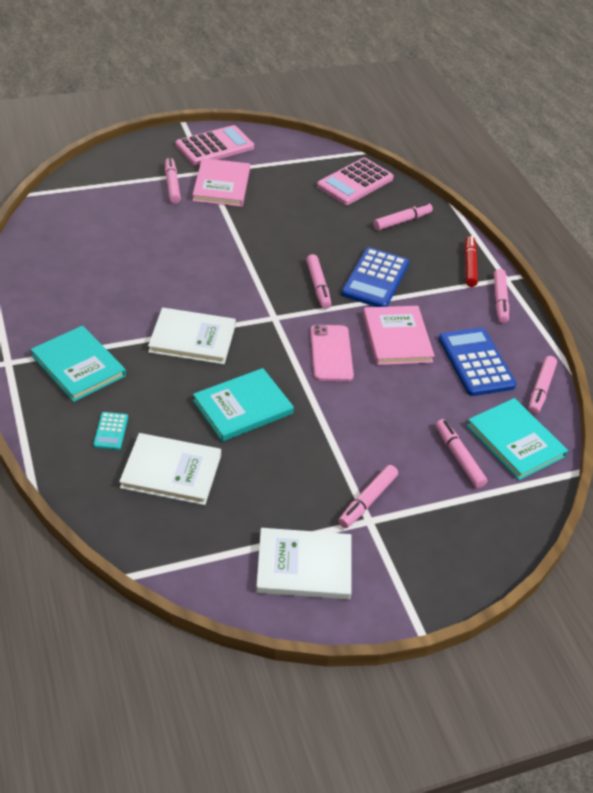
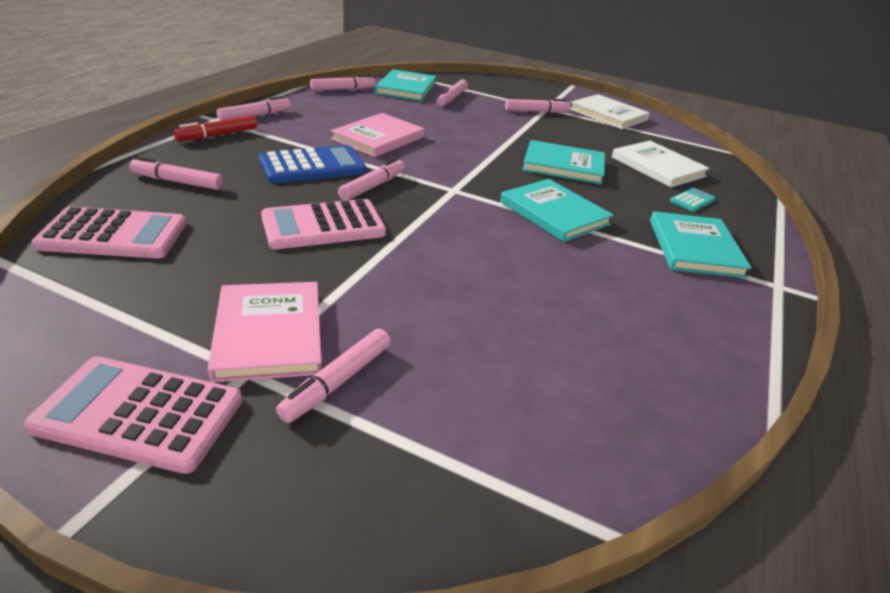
camera: 135 degrees left, 10 degrees down
(192, 338) = (554, 213): white book -> turquoise book
(221, 185) = (269, 333): pink book -> pink book turned 60 degrees counterclockwise
(291, 242) = (323, 226): none -> pink calculator
(331, 353) = (445, 155): pink phone -> none
(475, 362) = (353, 110): blue calculator -> none

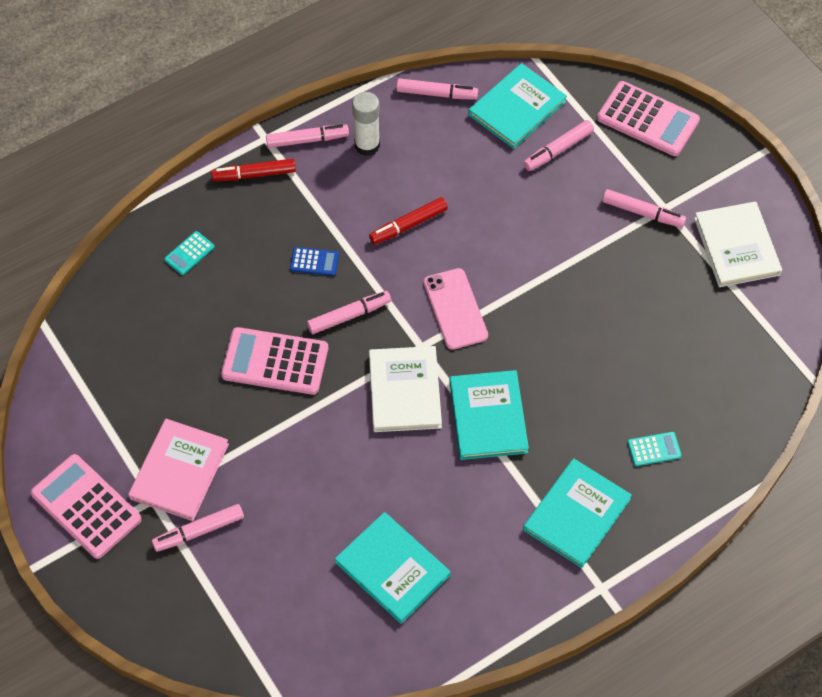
camera: 35 degrees right, 25 degrees up
(114, 235) = (120, 318): pink calculator -> pink calculator (648, 119)
(177, 182) = (189, 253): pink marker -> turquoise calculator
(309, 112) = (367, 145): none -> white glue stick
(313, 166) = (314, 262): blue calculator -> blue calculator, size x0.48
(378, 138) = (408, 225): pink book -> red marker
(460, 167) = (455, 309): none -> pink phone
(563, 165) = (570, 341): turquoise book -> turquoise book (392, 569)
(658, 167) = (680, 379): white book -> white book (404, 391)

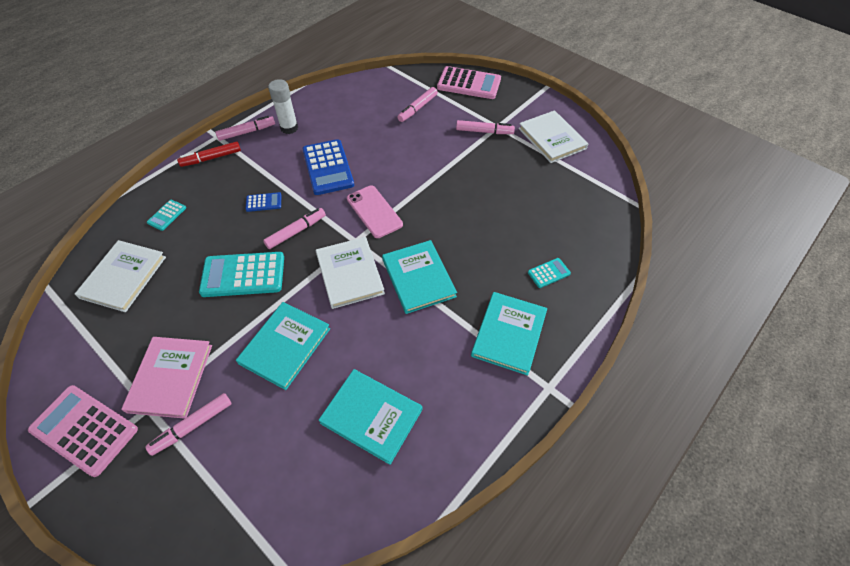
camera: 15 degrees left, 5 degrees down
(132, 331) = (123, 277): none -> white book
(275, 362) = (243, 275): pink calculator -> turquoise calculator
(408, 225) = (328, 167): red marker -> blue calculator
(436, 94) = (330, 93): pink marker -> none
(517, 108) = (384, 92): turquoise book -> turquoise book (285, 346)

